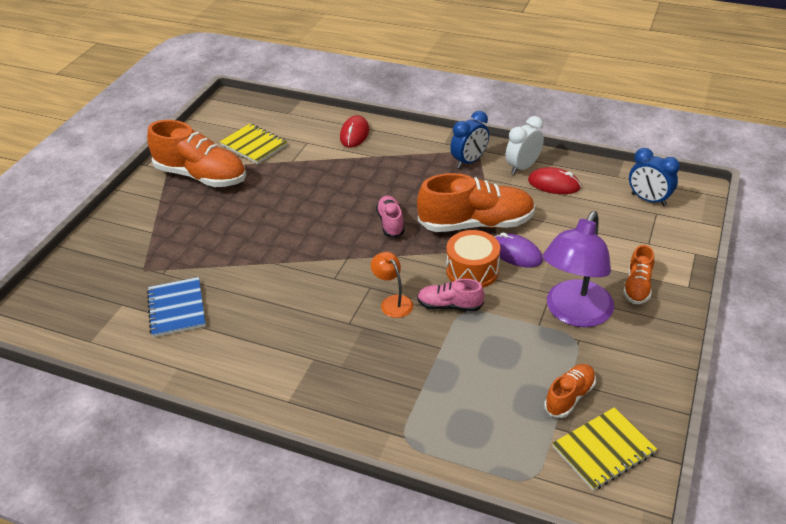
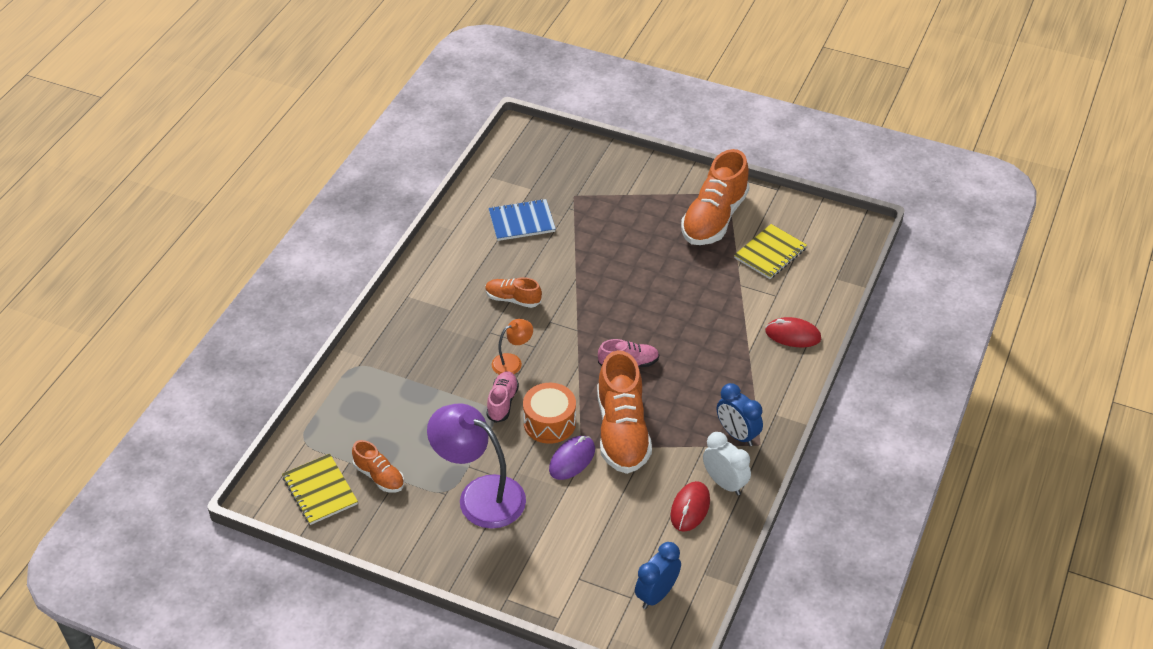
camera: 90 degrees right, 5 degrees up
(637, 287) = (511, 554): orange shoe -> orange shoe (513, 299)

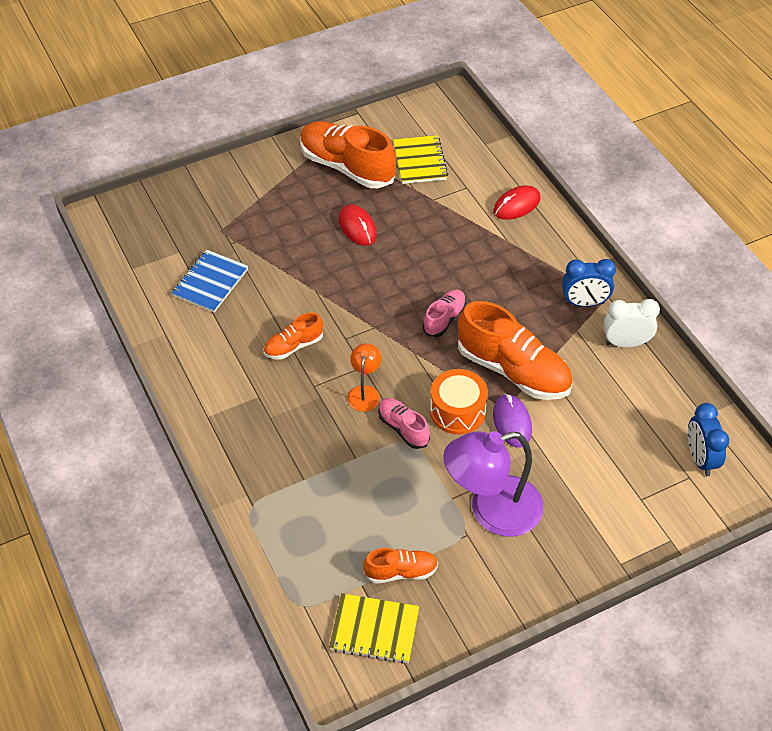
camera: 50 degrees left, 5 degrees up
(690, 508) = (632, 380): red mouse -> red mouse (357, 227)
(714, 218) = (346, 167): orange shoe -> orange shoe turned 150 degrees clockwise

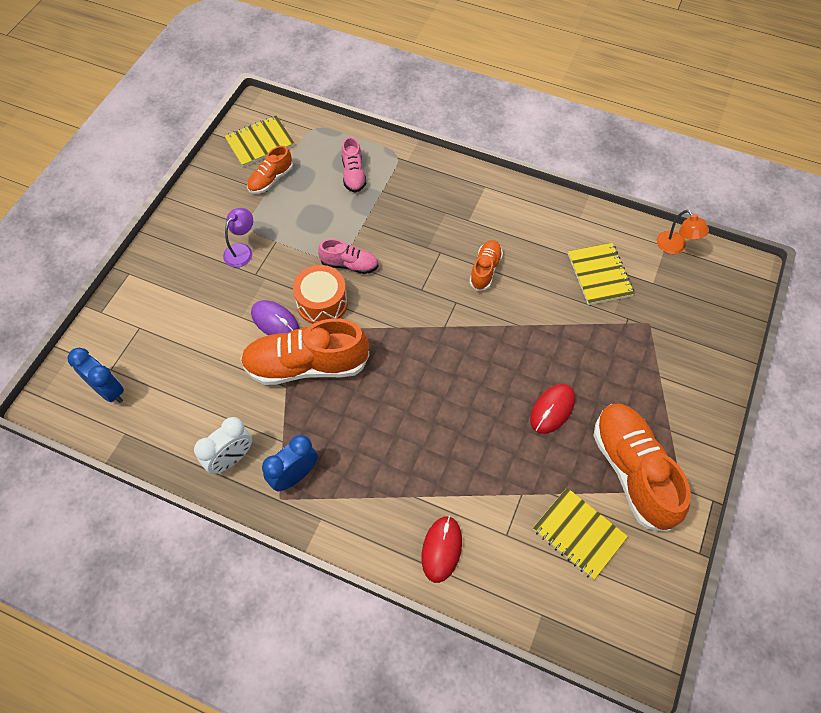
camera: 140 degrees right, 10 degrees up
(210, 282) = (599, 275): blue notebook -> yellow notebook
(346, 167) = (632, 471): orange shoe -> orange shoe turned 105 degrees counterclockwise
(357, 227) = (552, 409): red mouse -> red mouse turned 75 degrees counterclockwise
(364, 392) = (400, 271): orange lamp -> orange lamp (675, 247)
(444, 319) = (398, 373): pink shoe -> pink shoe (353, 174)
(492, 511) = (242, 251): purple lamp -> purple lamp, size x0.49

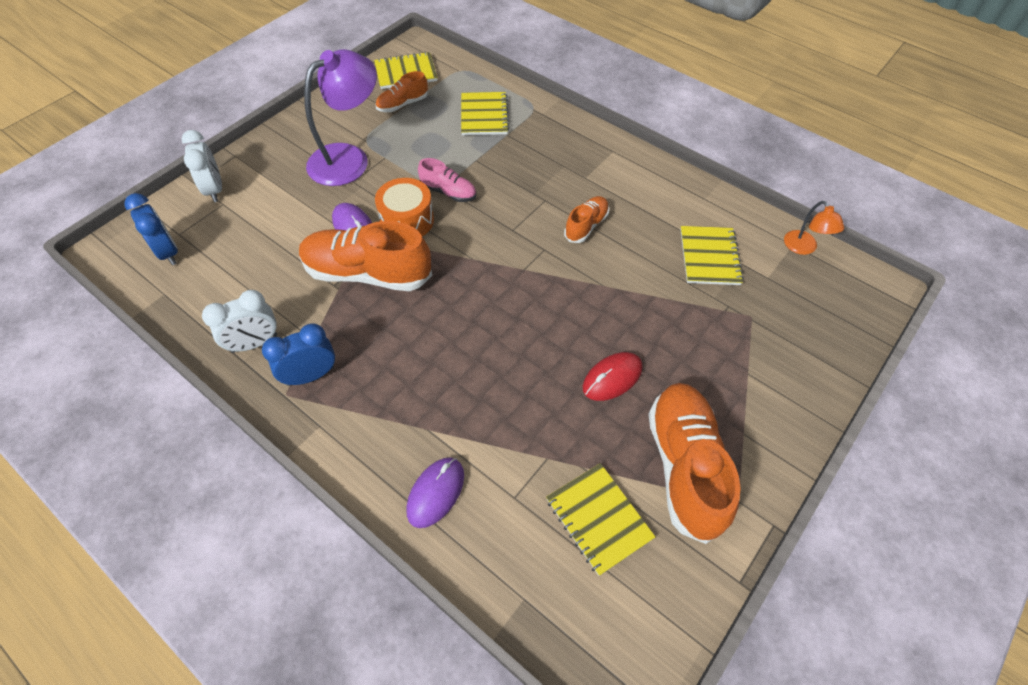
camera: 15 degrees right, 5 degrees down
(124, 314) = (214, 189): none -> white clock
(242, 251) = (349, 158): purple lamp -> purple lamp, size x2.04
(353, 174) = (484, 115): pink shoe -> yellow notebook
(441, 549) = (436, 493): red mouse -> purple mouse

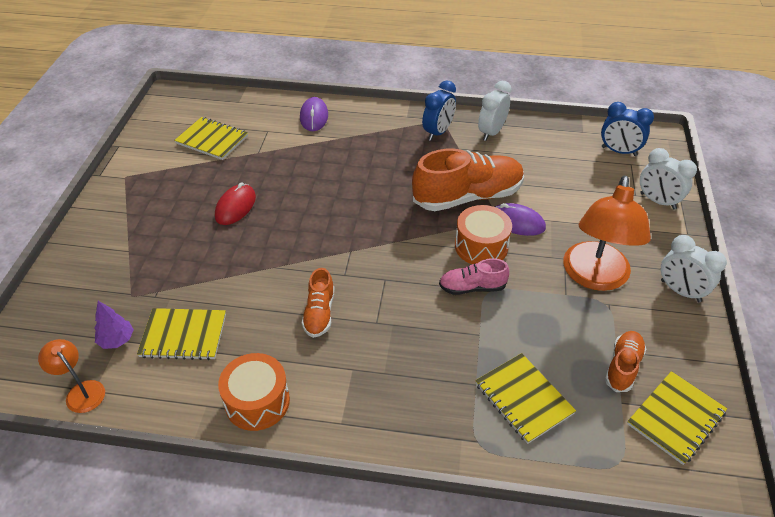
camera: 150 degrees right, 10 degrees down
(303, 124) = (680, 291): none -> white clock
(349, 158) = (594, 277): purple lamp -> orange lamp
(666, 185) = (257, 401): none -> orange drum
(685, 466) = (165, 180): orange shoe -> none
(709, 257) = (183, 335): yellow notebook -> yellow notebook turned 60 degrees counterclockwise
(770, 278) = (117, 340): none -> purple tree

